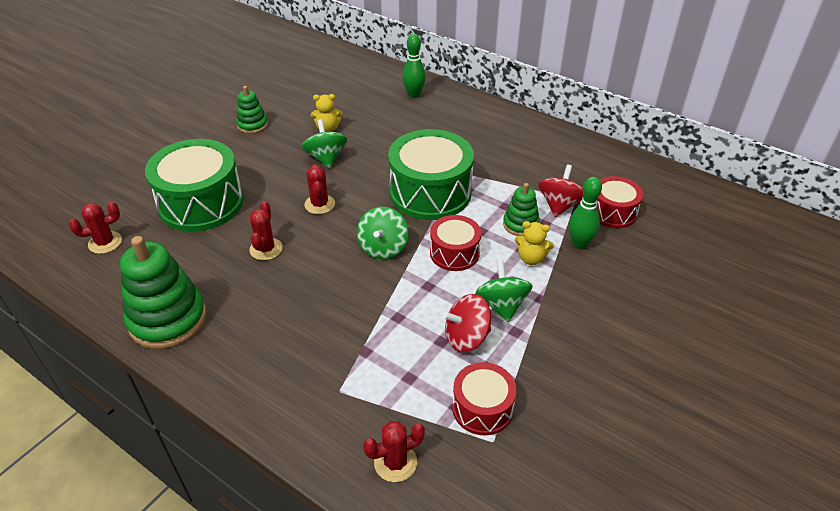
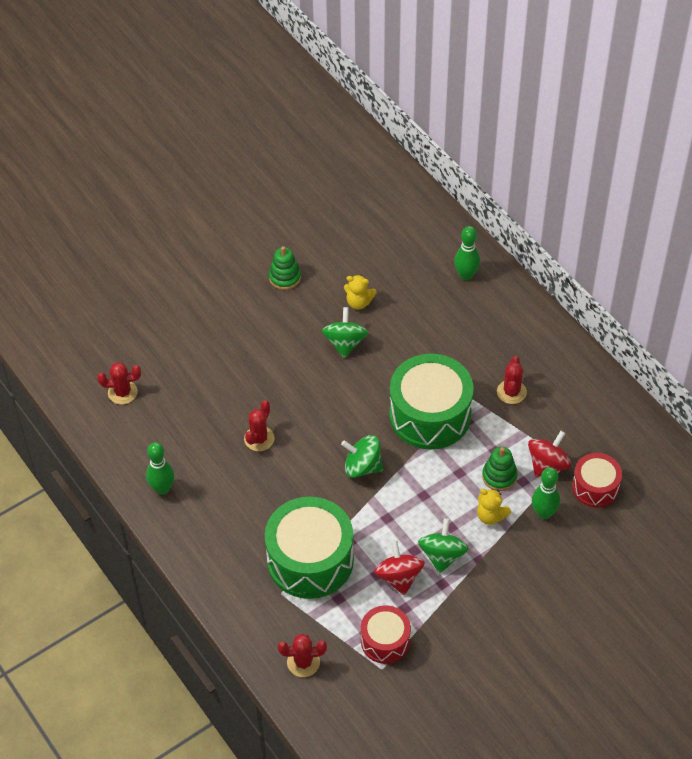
camera: 20 degrees right, 10 degrees up
(168, 319) = (162, 489): green stacking toy -> green bowling pin
(201, 203) = (213, 369): green drum -> green drum (310, 560)
(319, 204) = (321, 400): red cactus -> red cactus (511, 392)
(383, 248) = (362, 467): green spinning top -> green spinning top turned 75 degrees clockwise
(454, 253) = (424, 490): red drum -> none
(466, 338) = (399, 577): red spinning top -> red spinning top turned 75 degrees clockwise

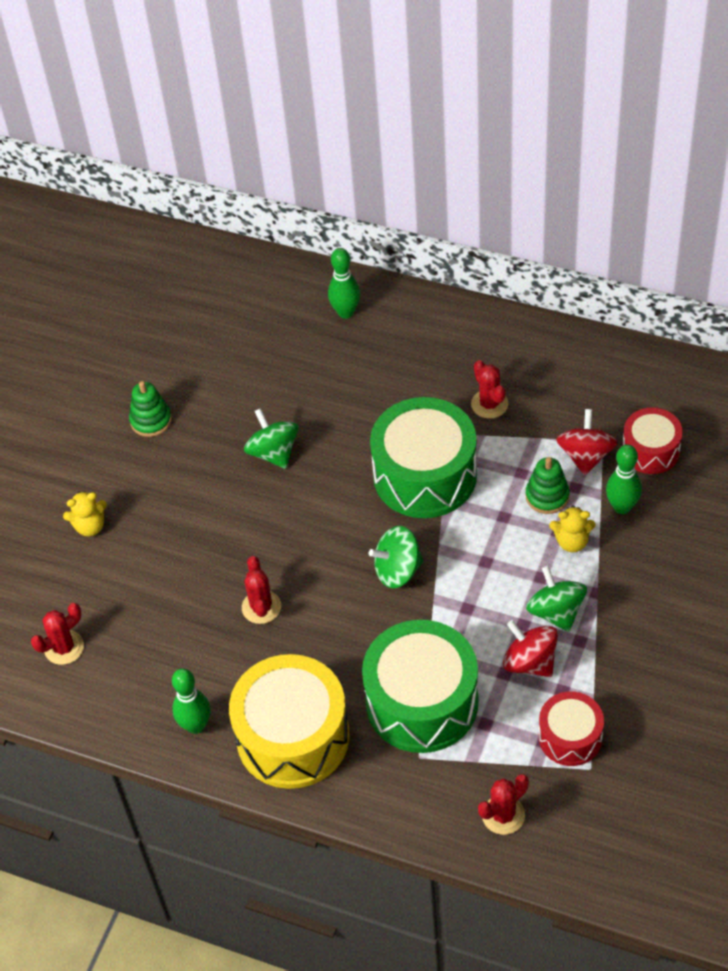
camera: 30 degrees left, 0 degrees up
(214, 532) = (293, 737): none -> yellow drum
(359, 302) = (254, 402): yellow teddy bear -> yellow teddy bear (90, 526)

